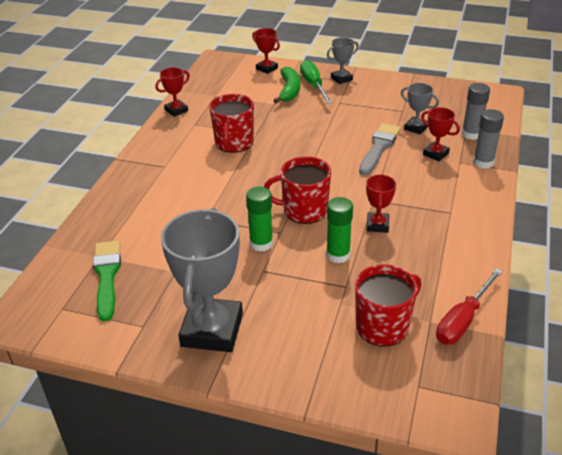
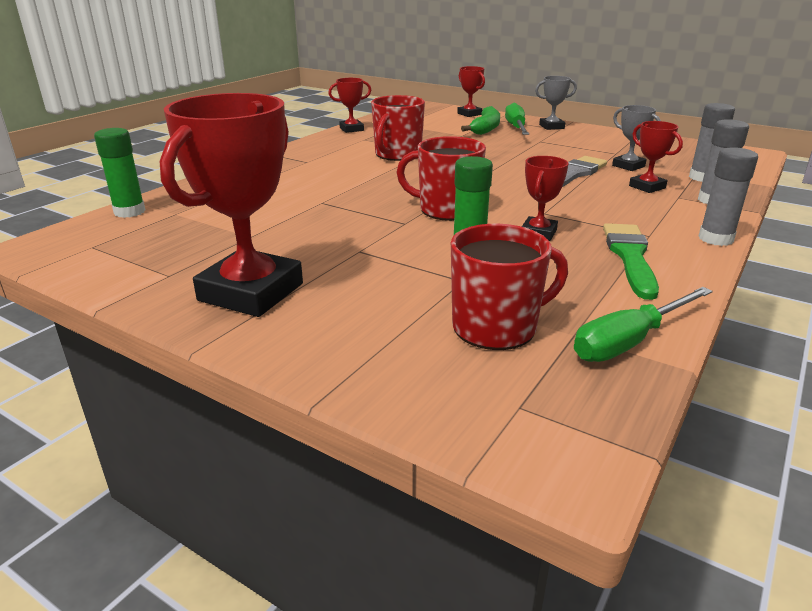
camera: 15 degrees right, 10 degrees down
(107, 276) = (168, 228): green brush -> green brush (630, 256)
(212, 330) = (251, 292): grey trophy -> red trophy
(261, 243) = (374, 228): green glue stick -> green glue stick (129, 212)
(463, 320) = (629, 341): red screwdriver -> green screwdriver
(493, 208) = (715, 239): none -> grey glue stick

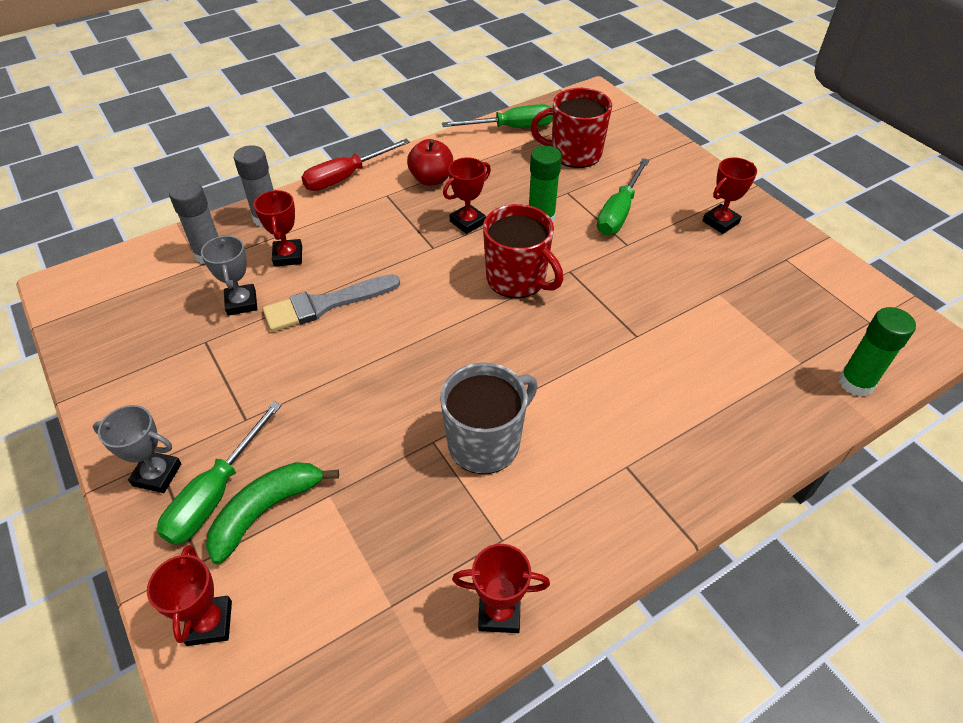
camera: 155 degrees left, 20 degrees up
(251, 292) = (720, 222): red trophy -> red trophy, size x0.48
(385, 274) = (619, 212): none -> green screwdriver
(397, 155) = (485, 443): red mug -> grey mug
(630, 256) = (431, 179): green brush -> red apple
(715, 239) = (346, 177): grey glue stick -> red screwdriver

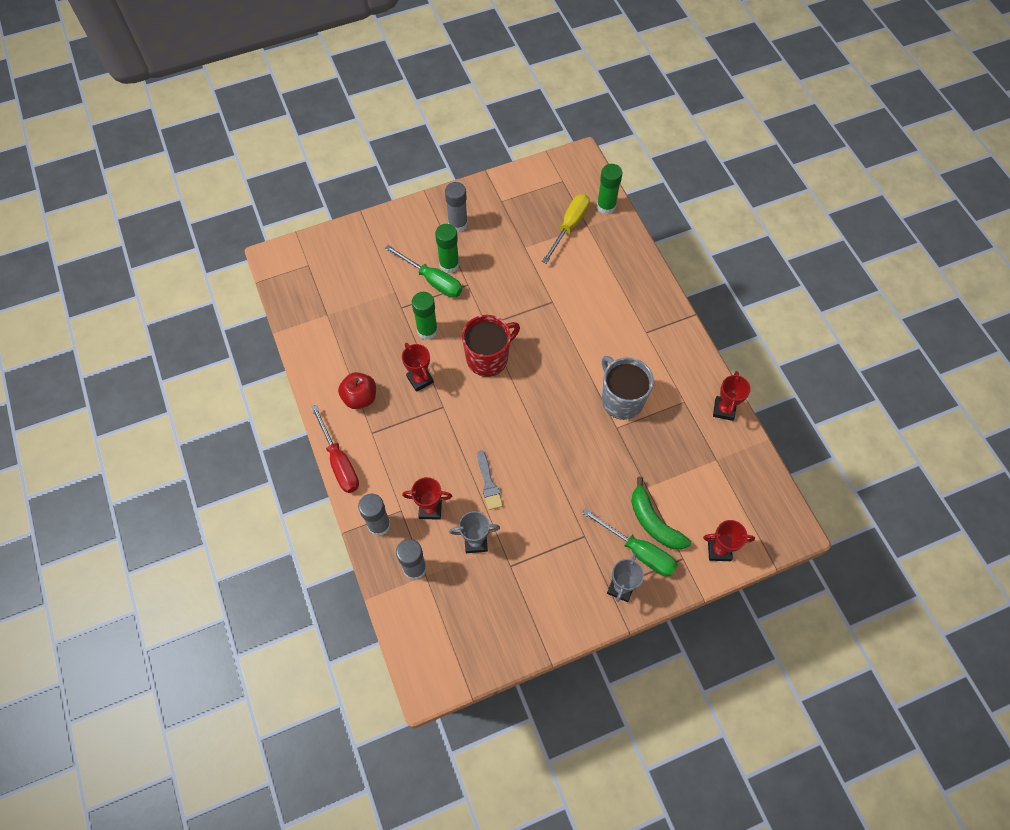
camera: 80 degrees left, 15 degrees up
(325, 304) = (489, 483): grey brush -> grey brush, size x0.63
(511, 128) = (306, 328): green screwdriver -> none
(574, 154) = (355, 292): red mug -> none
(650, 223) = (449, 265): none -> green glue stick
(720, 222) = (458, 224): red trophy -> grey glue stick
(786, 340) = (569, 226): none -> yellow screwdriver

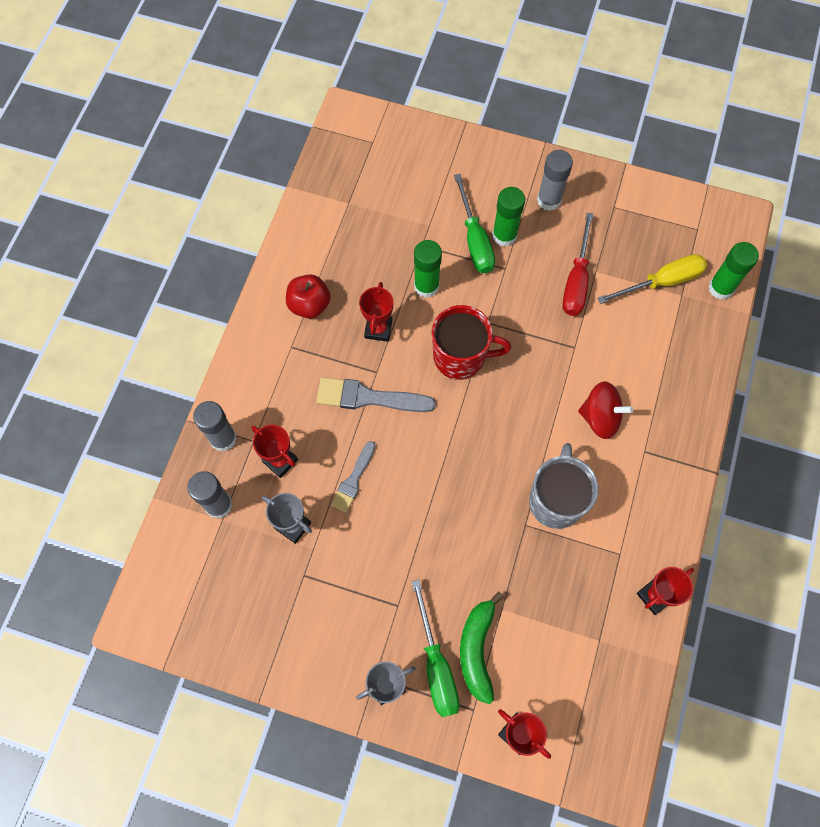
camera: 40 degrees right, 5 degrees up
(339, 462) = (240, 352): red screwdriver -> red screwdriver (576, 281)
(452, 426) = (368, 397): none -> grey brush
(604, 332) = (600, 417): none -> red spinning top

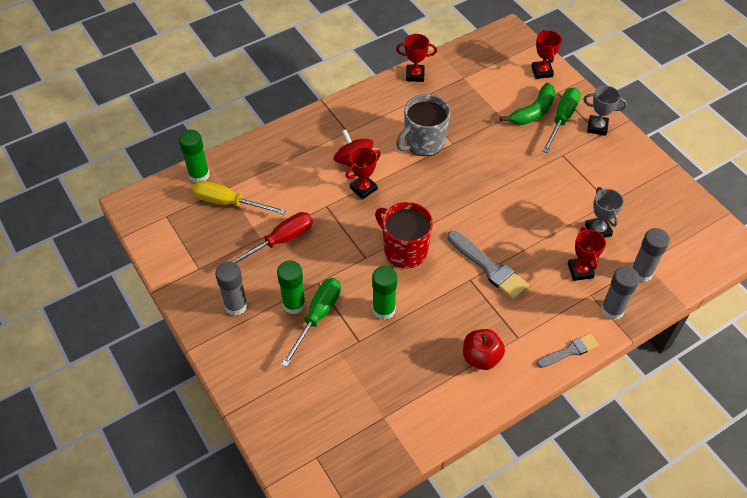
camera: 140 degrees left, 15 degrees down
(353, 480) = (538, 229): grey brush -> grey brush (569, 351)
(378, 329) = (444, 305): red trophy -> red trophy (363, 188)

